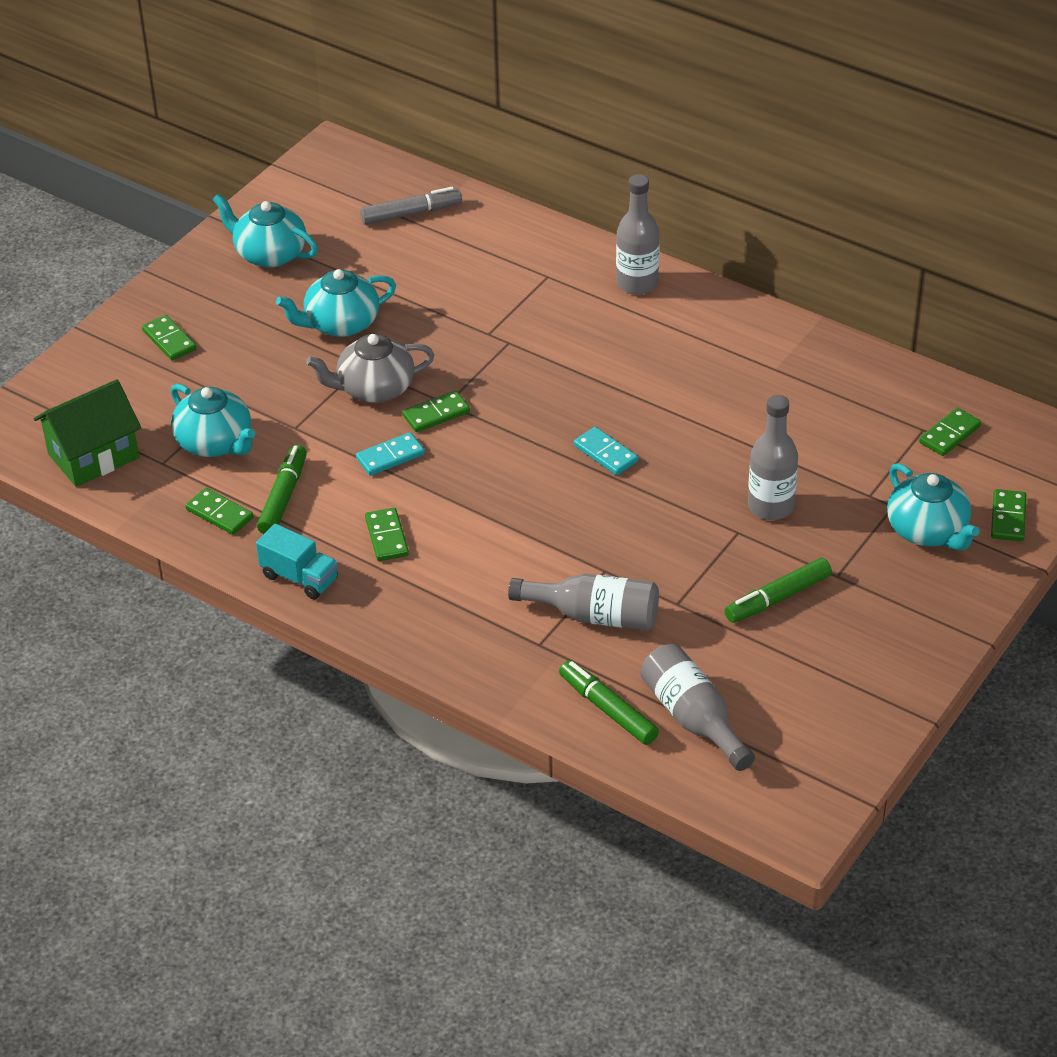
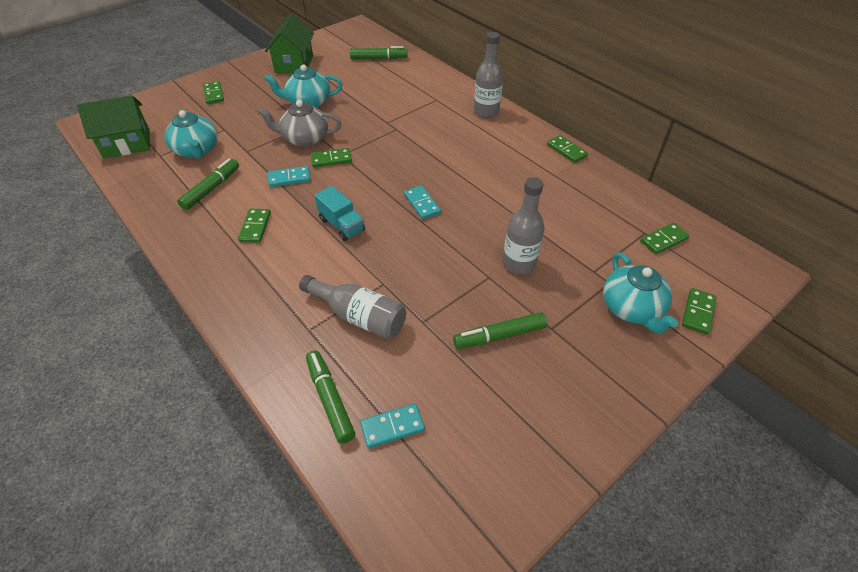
camera: 15 degrees right, 5 degrees up
(219, 514) = (168, 191): green domino -> green domino (566, 150)
(269, 254) = (294, 64): turquoise teapot -> green house
(300, 577) = (184, 241): turquoise truck -> turquoise truck (342, 225)
(411, 213) = (379, 58): grey marker -> green marker
(693, 718) = (392, 427): grey bottle -> turquoise domino

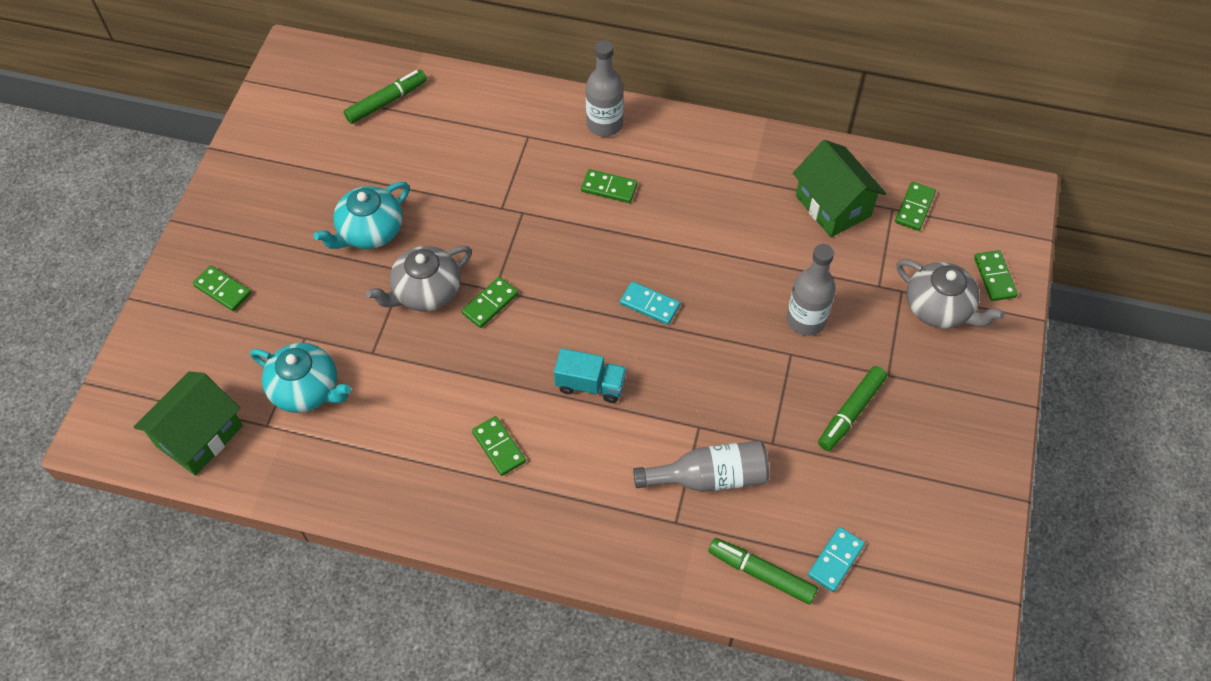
camera: 35 degrees left, 10 degrees up
(211, 189) = (391, 430): green marker -> none
(289, 178) = (468, 360): turquoise domino -> none
(294, 64) = (278, 174): green house -> green house (833, 206)
(566, 150) = (739, 137): green domino -> green domino (609, 188)
(632, 308) = (939, 308): turquoise teapot -> grey teapot

